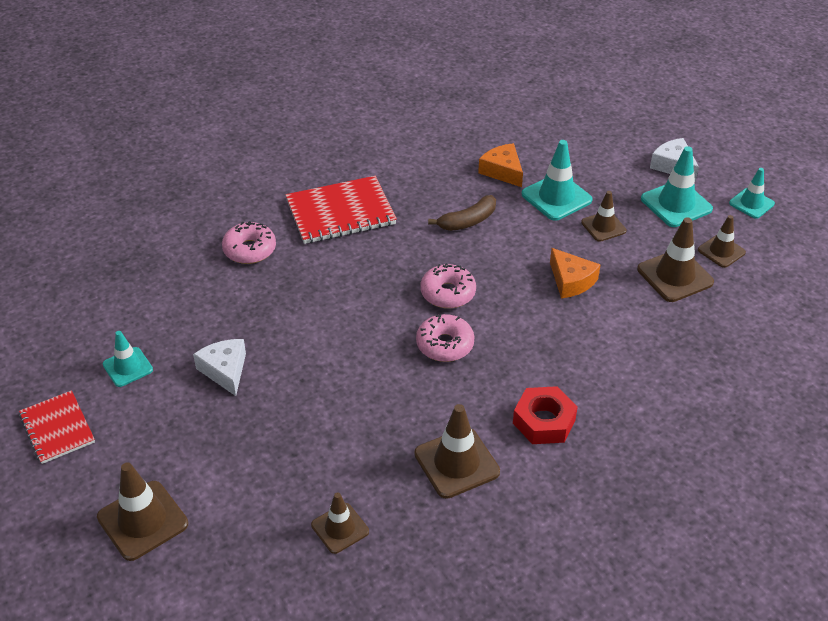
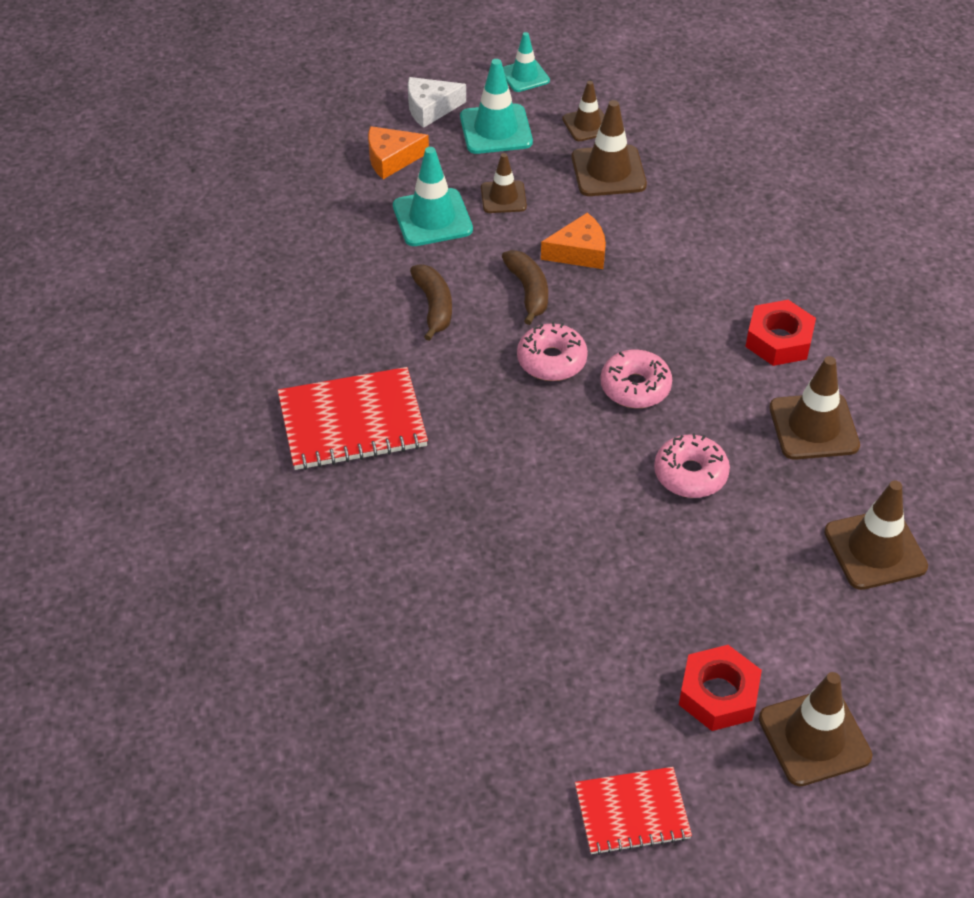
camera: 70 degrees left, 5 degrees up
(127, 367) = (548, 713): turquoise traffic cone -> none
(167, 455) = (718, 694): none -> red nut
(225, 370) = (595, 607): white cheese -> none
(249, 250) = (378, 534): pink donut -> pink donut (690, 474)
(340, 212) = (352, 422): red notebook -> red notebook turned 75 degrees clockwise
(340, 528) = (875, 549): brown traffic cone -> brown traffic cone, size x1.58
(502, 171) = (358, 248): orange cheese -> orange cheese (391, 159)
(511, 264) = (528, 291): none -> brown banana

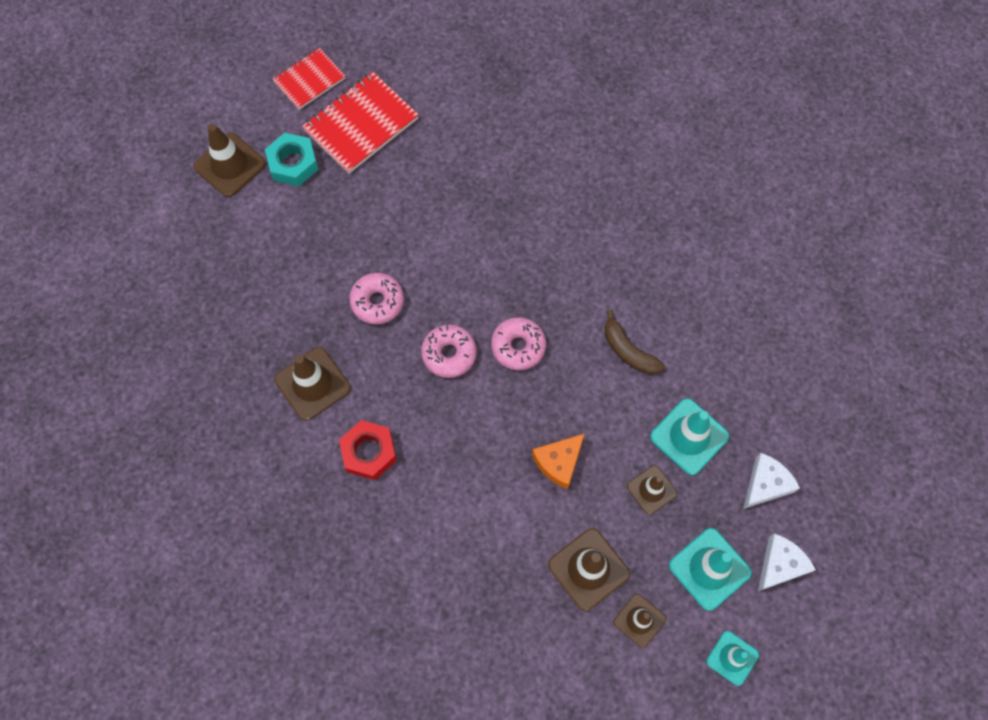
camera: 150 degrees right, 20 degrees up
(352, 422) = (613, 229): red notebook -> red notebook (361, 124)
(391, 159) = (766, 484): orange cheese -> white cheese
(528, 291) = (572, 401): brown banana -> none
(718, 694) = (293, 163): red nut -> turquoise nut
(875, 549) = (237, 305): brown traffic cone -> none

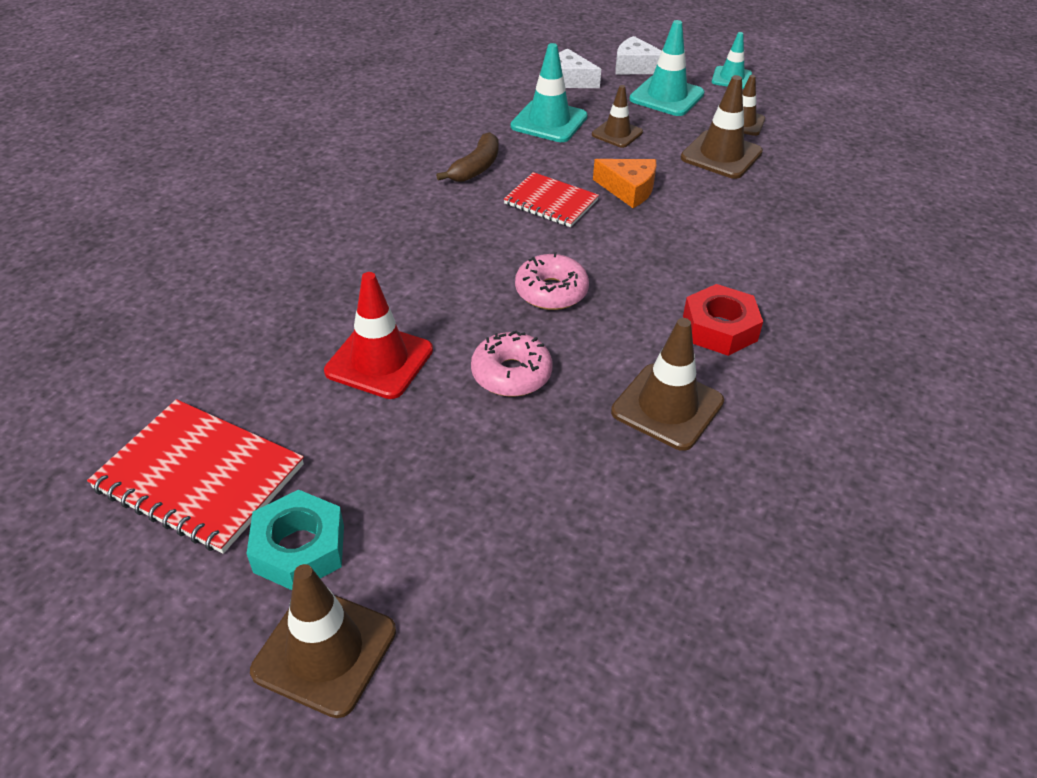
camera: 110 degrees left, 25 degrees down
(309, 80) = (104, 583): red notebook -> red notebook (551, 202)
(419, 229) = (379, 361): none -> red traffic cone
(518, 346) = (511, 240): pink donut -> none

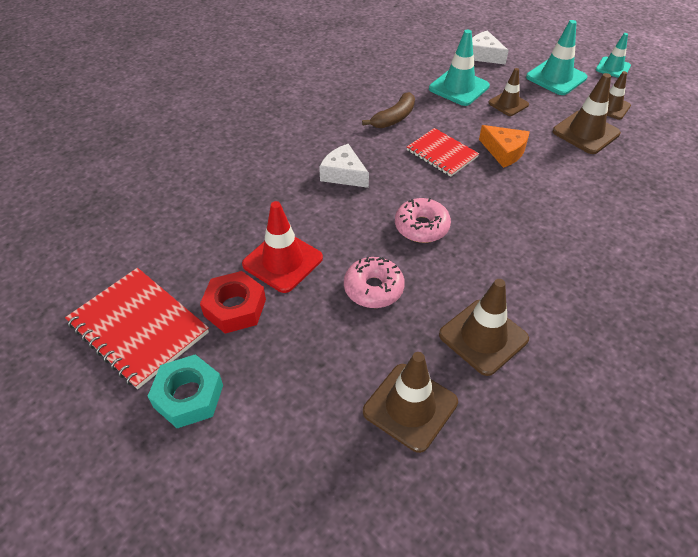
camera: 15 degrees right, 5 degrees up
(325, 651) = (184, 478): brown traffic cone -> brown traffic cone (410, 407)
(635, 67) = (538, 50): white cheese -> white cheese (343, 174)
(719, 328) = (543, 279): red nut -> red nut (235, 307)

